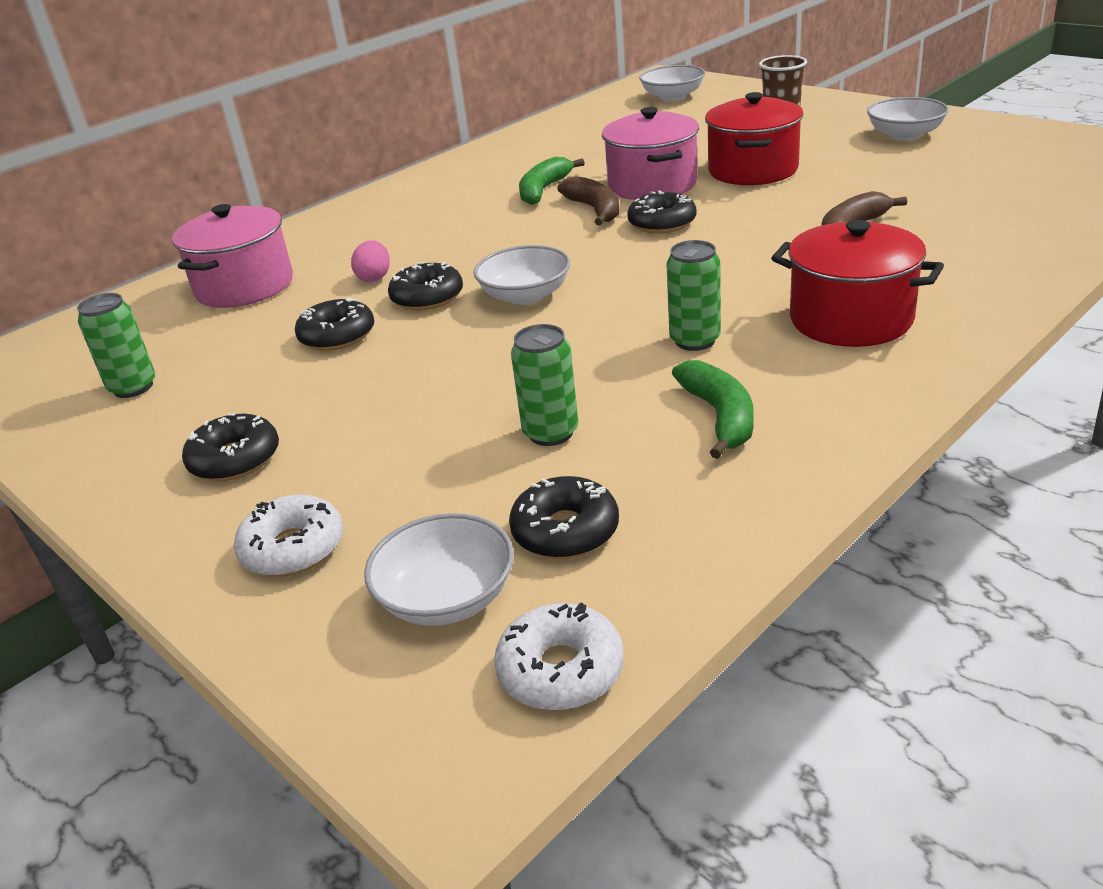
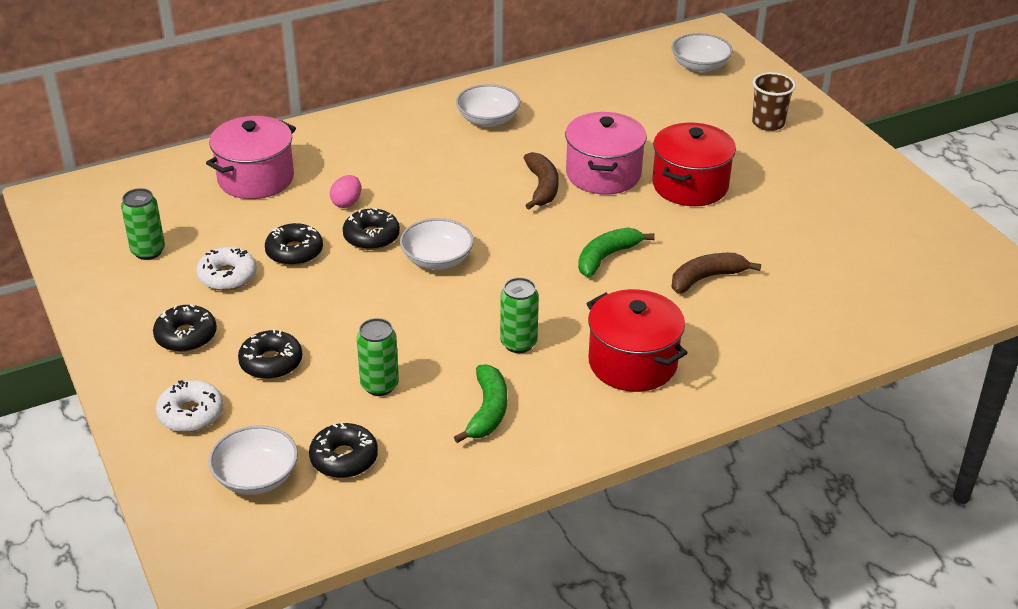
camera: 15 degrees right, 5 degrees up
(543, 190) = (519, 150): green banana -> green banana (606, 257)
(561, 670) = (289, 540): white donut -> white donut (227, 276)
(662, 223) = (579, 220): black donut -> black donut (271, 362)
(904, 135) = (840, 187): white bowl -> white bowl (488, 119)

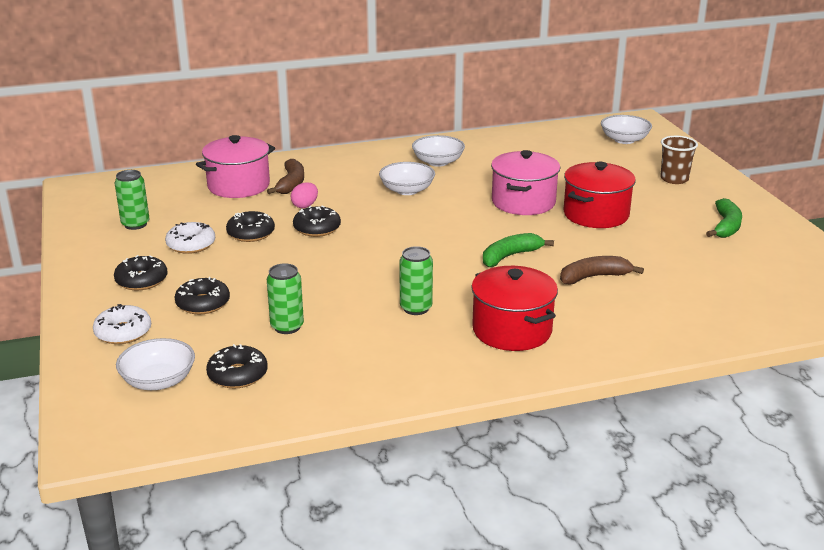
camera: 10 degrees right, 10 degrees down
(437, 259) = (366, 247): white bowl -> white bowl (407, 190)
(487, 411) = (373, 353): green banana -> green banana (726, 226)
(542, 187) = (469, 207): brown banana -> brown banana (291, 184)

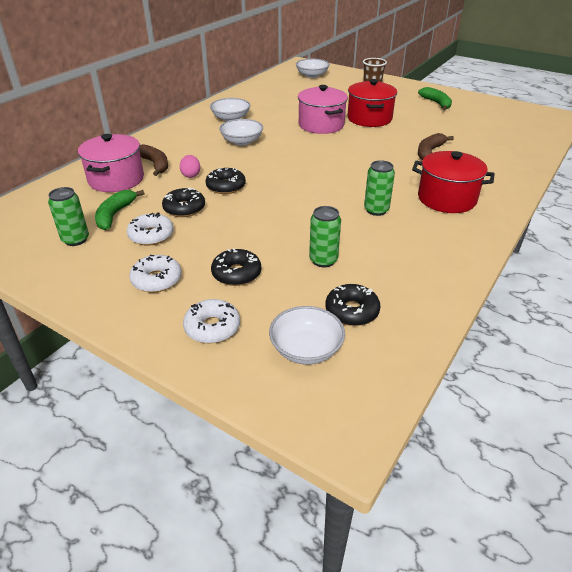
camera: 40 degrees left, 10 degrees up
(141, 280) = (157, 280): black donut -> white donut
(510, 256) = (369, 158): green banana -> green banana (115, 215)

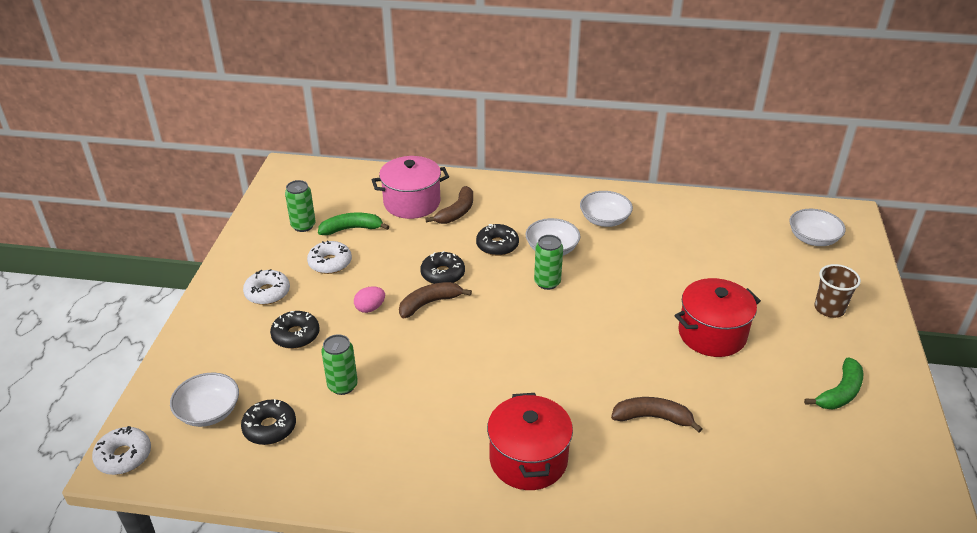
camera: 65 degrees right, 0 degrees up
(184, 208) = (385, 264): black donut -> black donut (497, 245)
(191, 175) = (451, 243): pink egg -> pink egg (370, 308)
(212, 327) = (218, 347): white donut -> white donut (124, 456)
(255, 200) = (429, 303): none -> brown banana
(321, 125) = (650, 296): pink pot -> none
(376, 210) = (462, 401): green can -> green can (547, 282)

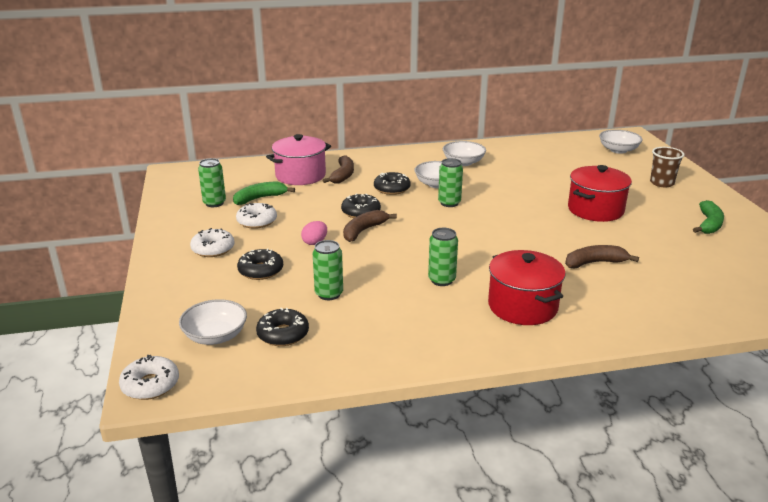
camera: 20 degrees left, 10 degrees down
(467, 397) = (441, 280): none -> green can

